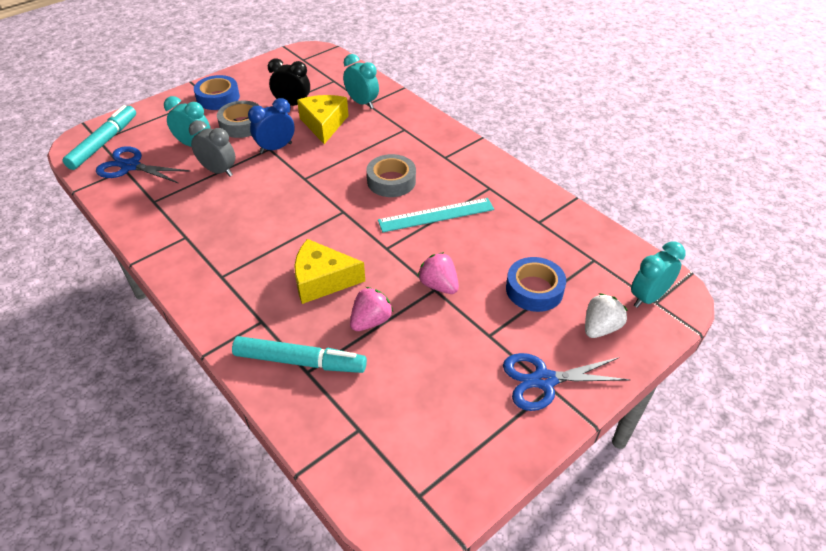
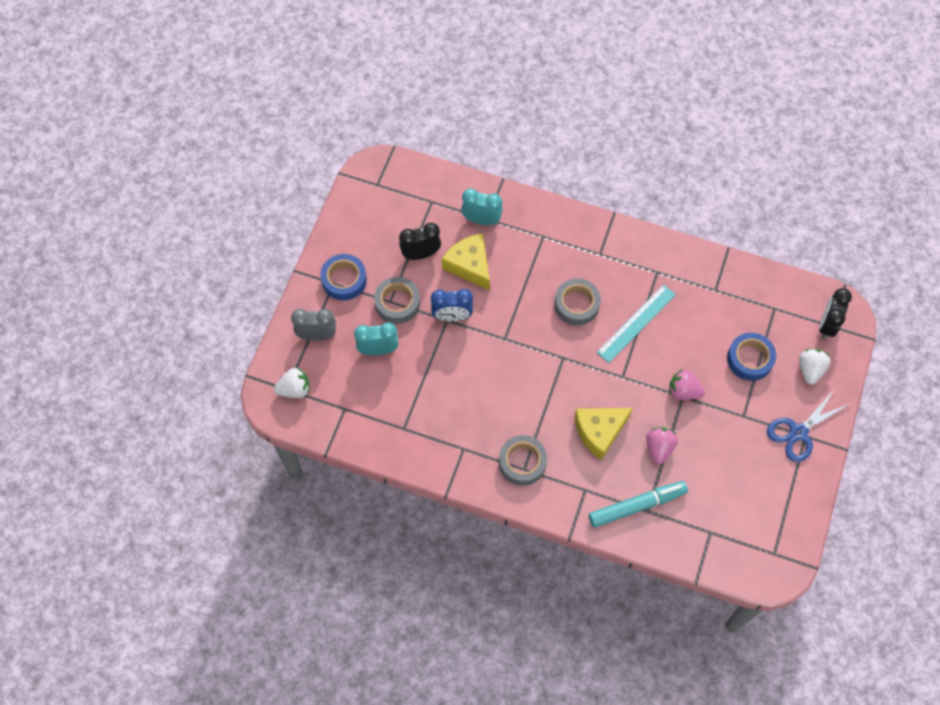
camera: 30 degrees left, 20 degrees up
(104, 143) = (294, 389): turquoise marker -> white strawberry
(130, 166) = (346, 402): blue scissors -> none
(218, 171) = (427, 368): grey clock -> grey clock (317, 335)
(225, 270) = (522, 462): none -> grey tape
(276, 148) = (452, 316): blue clock -> blue clock turned 120 degrees counterclockwise
(648, 297) = (827, 325): turquoise clock -> black clock

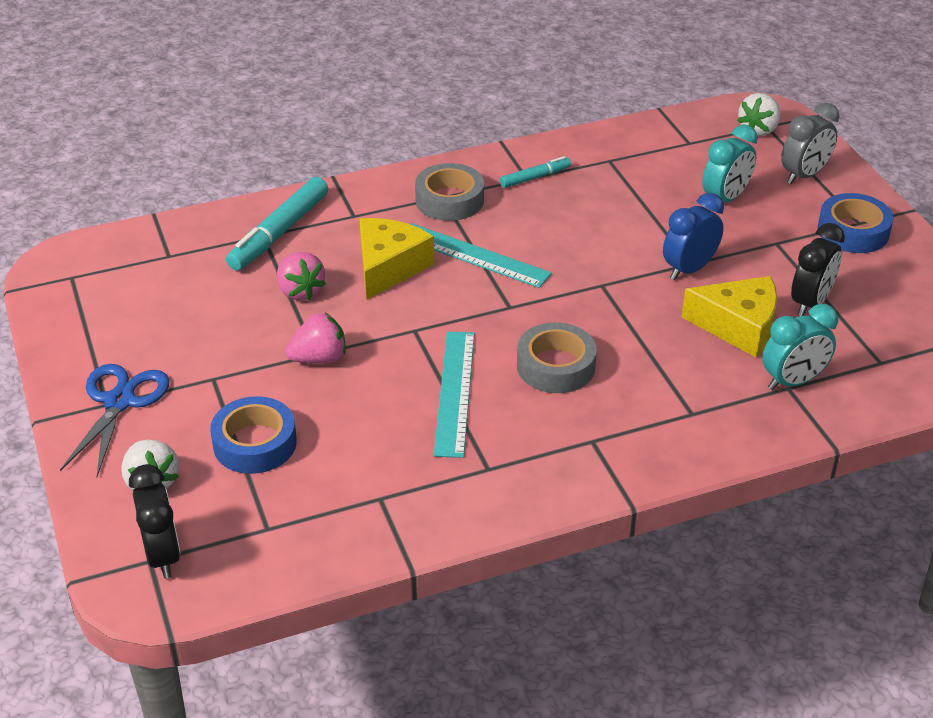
camera: 140 degrees right, 25 degrees down
(397, 303) = (766, 246): grey tape -> none
(458, 445) = (535, 177): none -> turquoise marker
(548, 408) = (473, 255): none -> turquoise ruler

